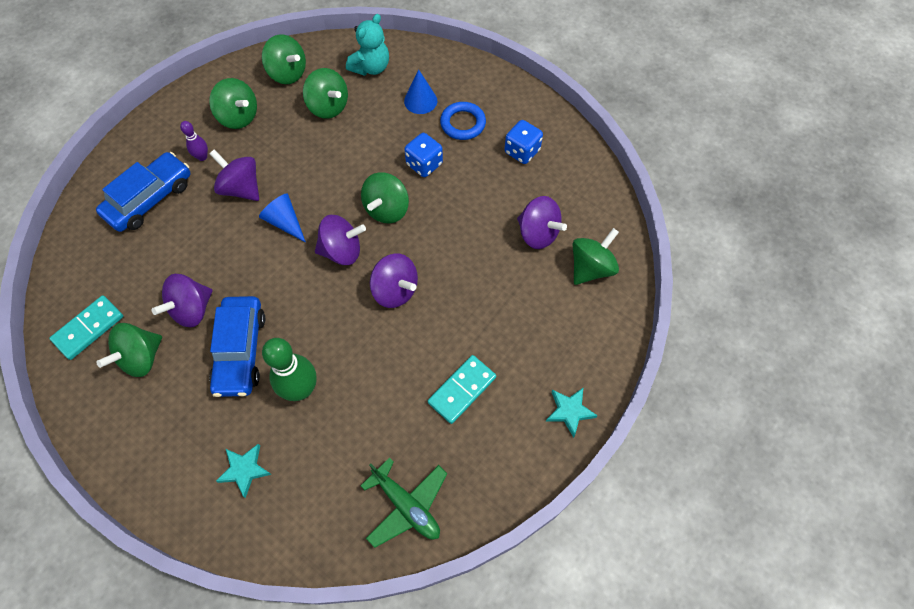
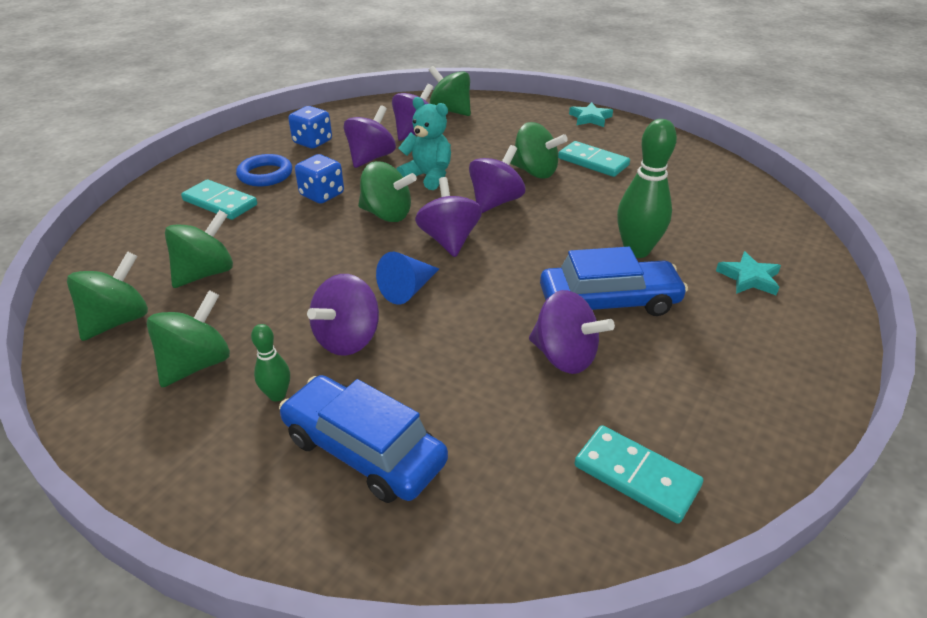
camera: 95 degrees left, 25 degrees down
(141, 358) = (658, 396): green spinning top -> green spinning top (535, 172)
(202, 157) = (277, 395): purple bowling pin -> green bowling pin
(371, 67) = (143, 243): turquoise teddy bear -> turquoise teddy bear (428, 177)
(406, 505) = (716, 182): green plane -> none
(420, 101) = (220, 203): blue cone -> turquoise domino
(486, 197) = (371, 158): none -> purple spinning top

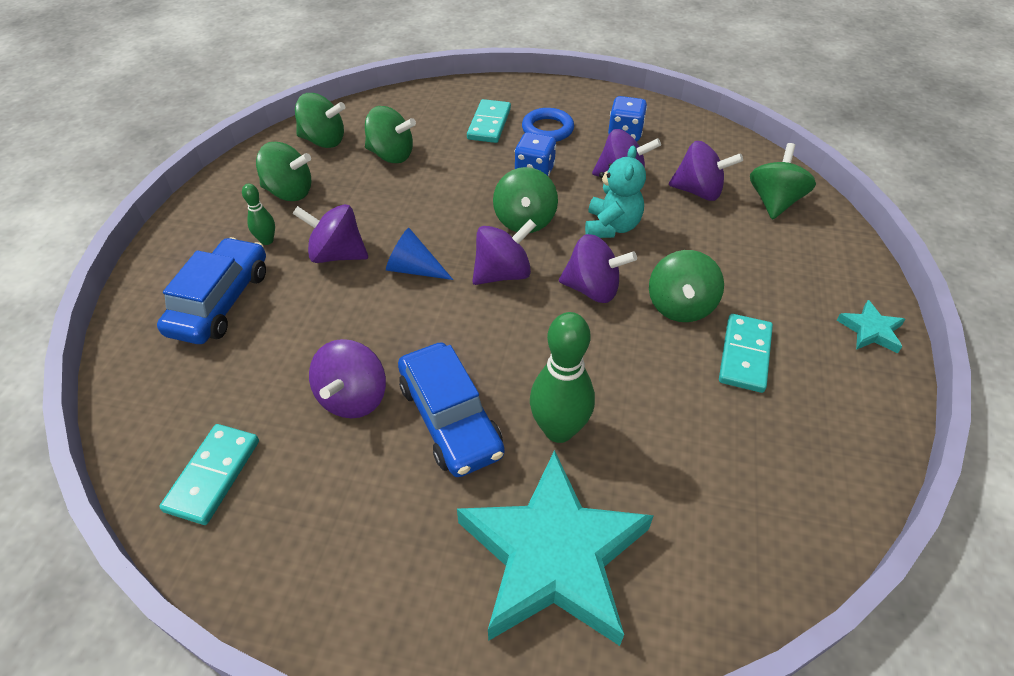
camera: 70 degrees right, 10 degrees up
(749, 278) = (553, 555): turquoise star -> turquoise star, size x2.42

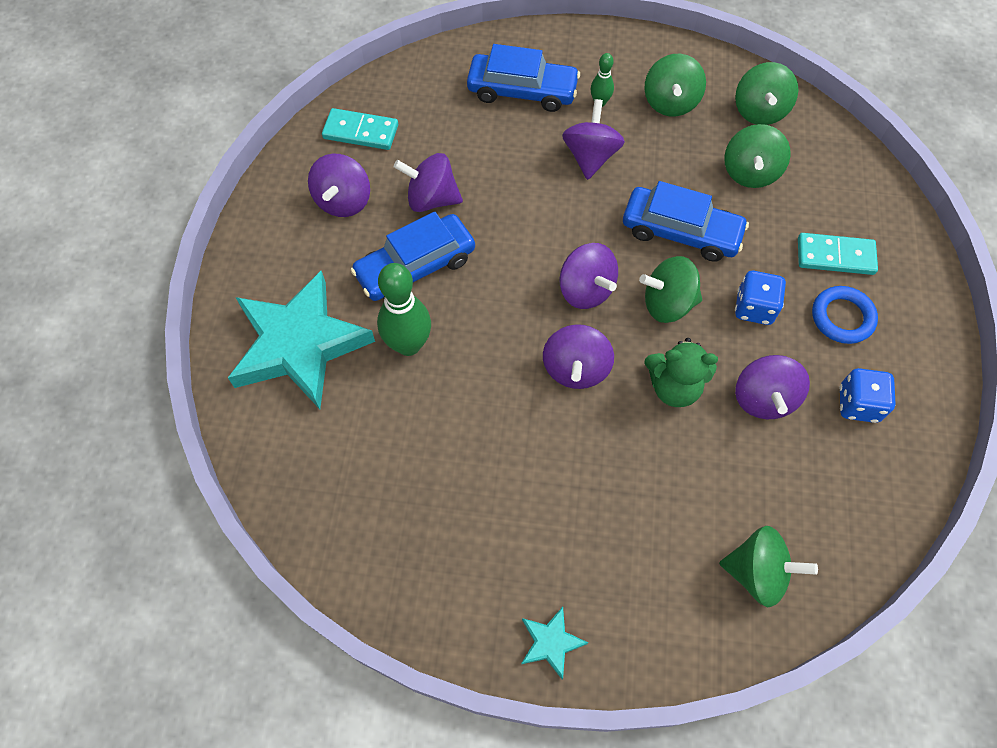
camera: 85 degrees right, 15 degrees up
(414, 269) = (581, 218): blue cone -> none
(447, 203) = (681, 232): none -> blue car
(611, 227) = (674, 387): turquoise teddy bear -> green teddy bear
(680, 306) = (562, 449): green spinning top -> none
(698, 191) = (757, 483): purple spinning top -> purple spinning top (343, 201)
(745, 355) = (503, 505): turquoise domino -> none

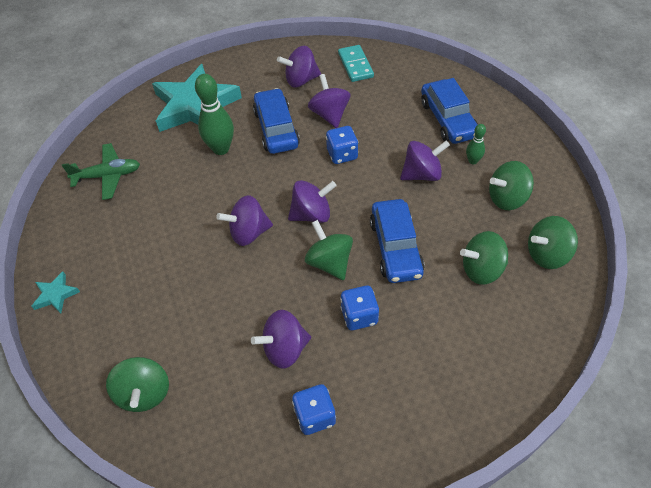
camera: 65 degrees right, 10 degrees down
(365, 508) = (108, 176): none -> green plane
(415, 266) = (276, 128): blue car -> blue car turned 45 degrees clockwise
(509, 217) = (342, 154): none -> blue dice
(585, 290) = (312, 214): purple spinning top -> purple spinning top turned 135 degrees counterclockwise
(674, 387) = (264, 291): green teddy bear -> none
(835, 256) = (444, 354): turquoise domino -> none
(842, 317) = (388, 378): blue ring -> none

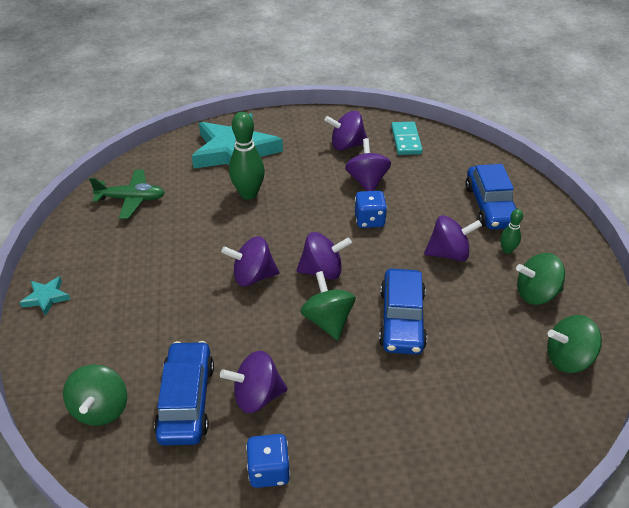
camera: 10 degrees right, 10 degrees down
(276, 128) = (309, 185): blue car -> blue car (186, 400)
(359, 316) = (344, 379): blue dice -> none
(481, 270) = (490, 359): green spinning top -> none

